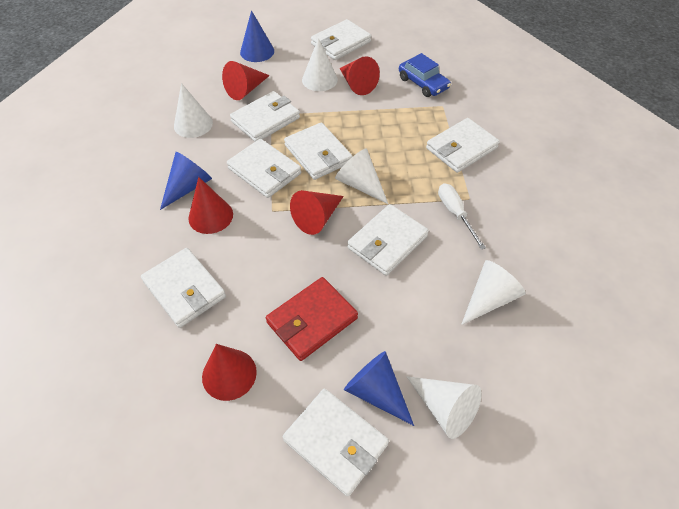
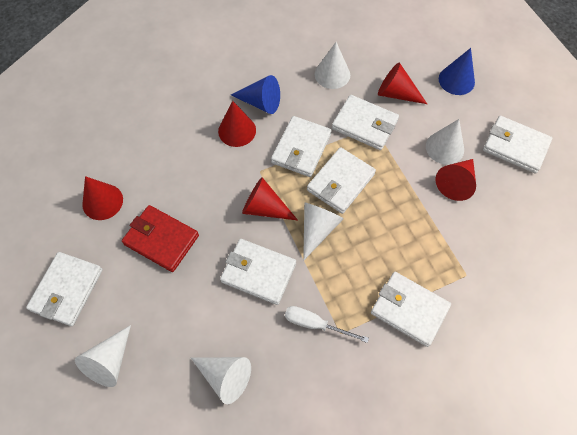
camera: 70 degrees right, 10 degrees up
(184, 289) = (163, 144): white wallet -> none
(376, 392) = (112, 306): blue cone -> none
(423, 83) = (493, 246): blue car -> none
(455, 213) = (315, 324): white screwdriver -> white screwdriver turned 120 degrees counterclockwise

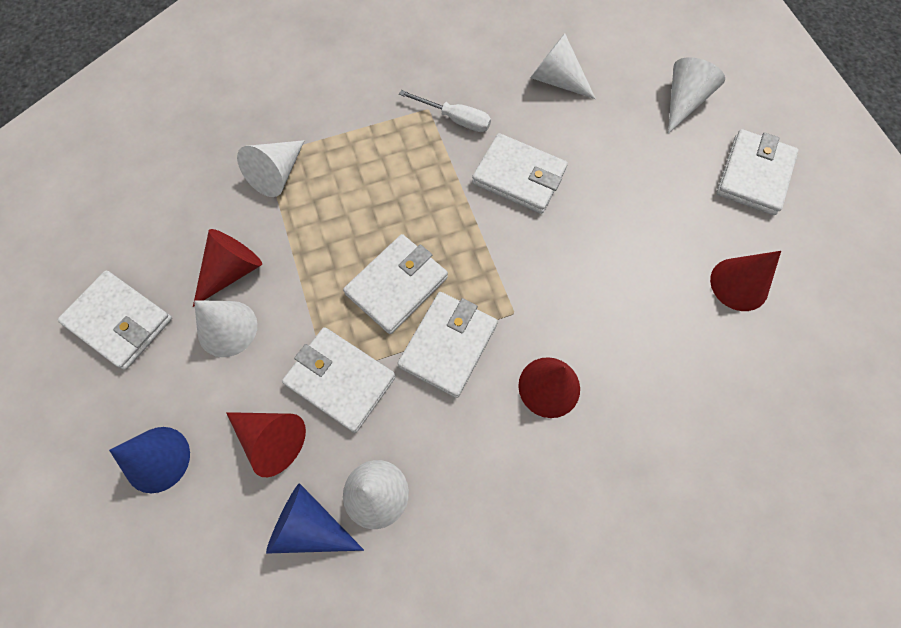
camera: 175 degrees left, 5 degrees up
(161, 240) = (646, 225): red wallet -> none
(261, 102) = (508, 440): blue cone -> blue cone (310, 525)
(264, 208) = (508, 257): red cone -> none
(317, 229) = (439, 222): white cone -> white cone (277, 174)
(409, 309) = (345, 125): white wallet -> none

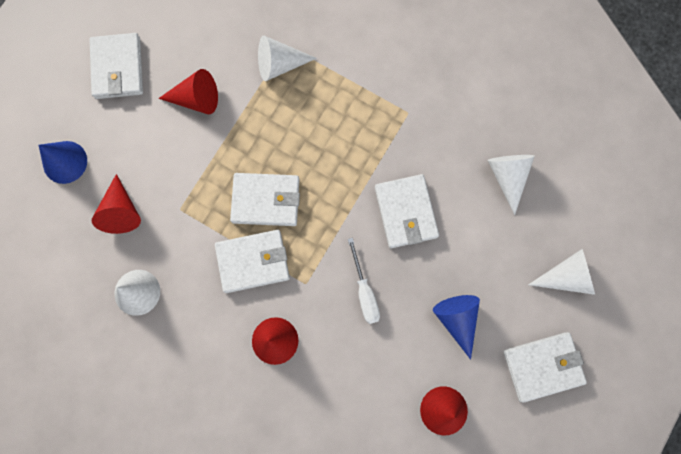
camera: 50 degrees right, 10 degrees up
(227, 328) = (161, 129): white cone -> none
(310, 525) = (94, 272): blue cone -> blue cone (456, 319)
(340, 380) = (183, 219): white wallet -> none
(455, 119) = (415, 136): white screwdriver -> white screwdriver (364, 291)

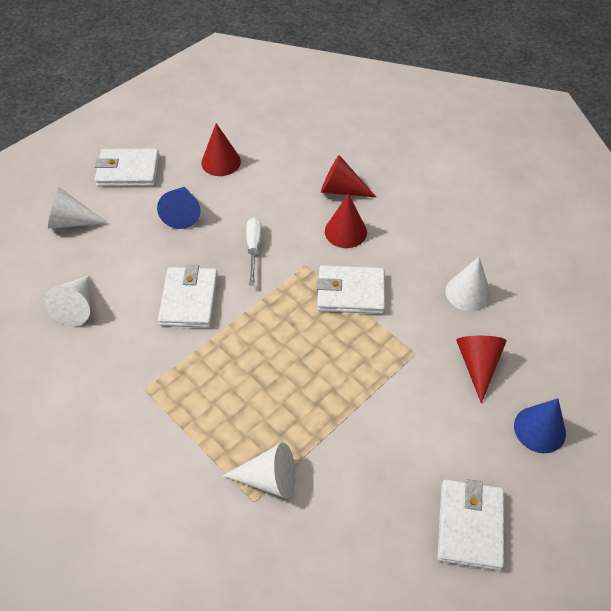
camera: 165 degrees left, 25 degrees down
(196, 99) = (377, 463): red cone -> red cone (341, 190)
(266, 200) = (324, 341): white wallet -> none

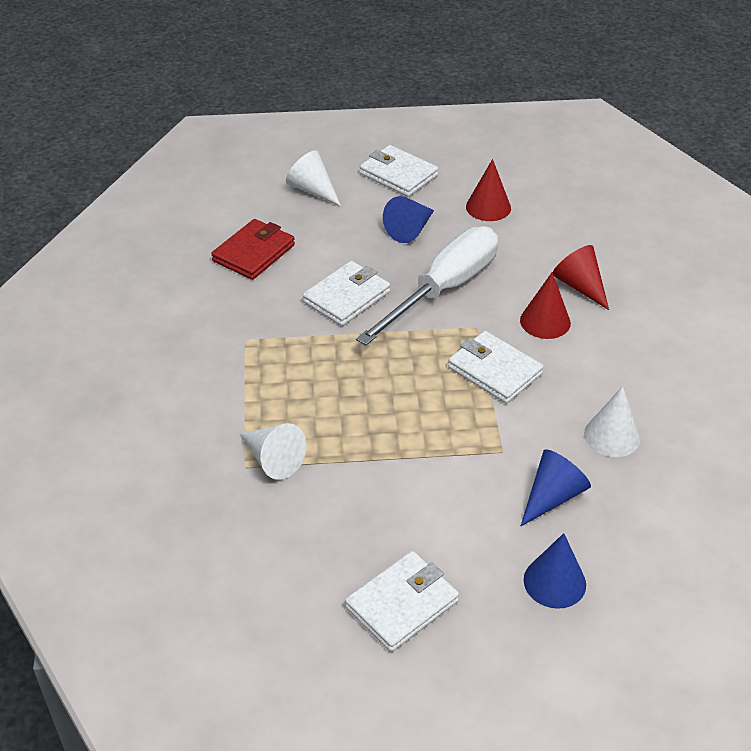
camera: 40 degrees right, 10 degrees down
(77, 307) = (254, 253): white cone -> red wallet
(254, 248) = (444, 289): white screwdriver -> white screwdriver, size x2.21
(477, 365) = (552, 496): red cone -> blue cone

